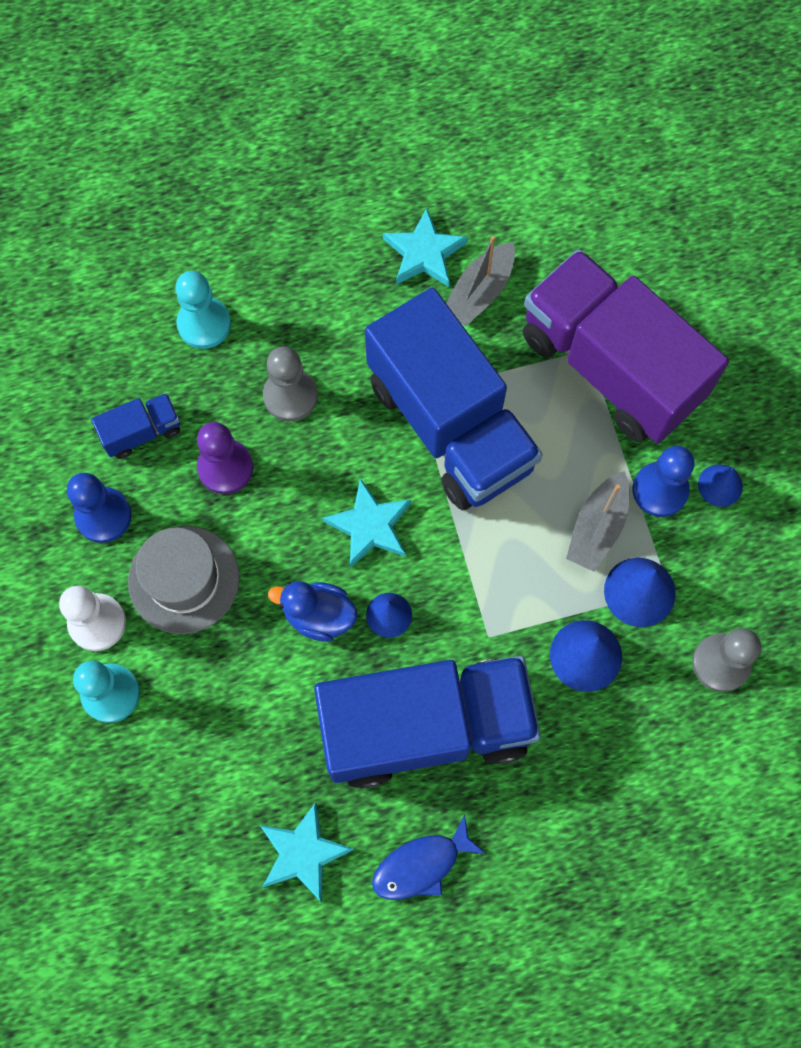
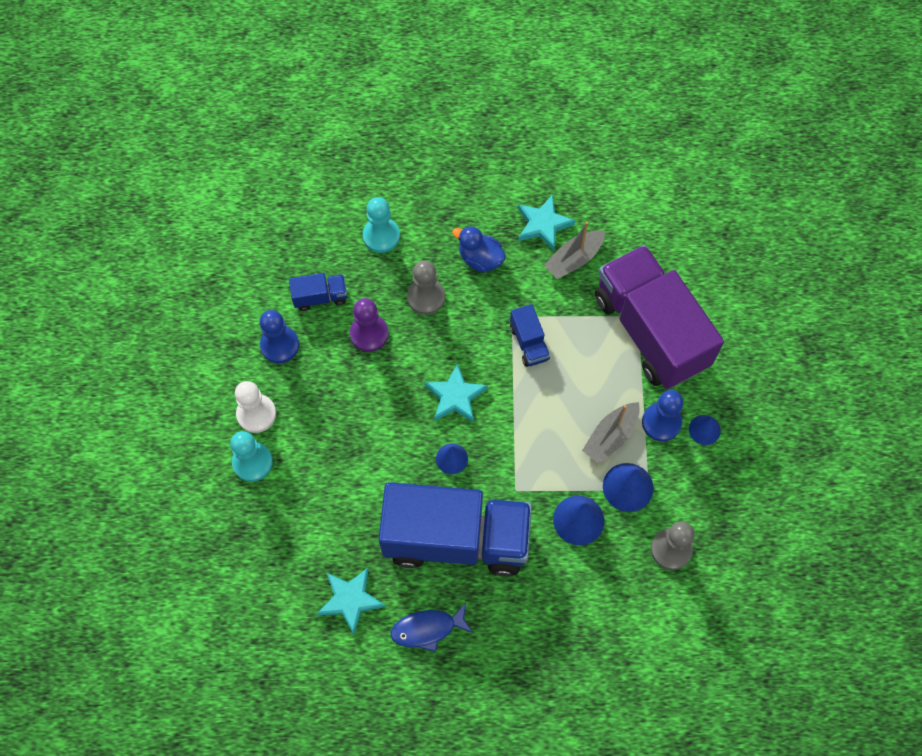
camera: 15 degrees right, 5 degrees down
(184, 579) = (321, 400): grey hat -> none
(319, 615) = (404, 447): blue duck -> blue duck (480, 259)
(450, 424) = (529, 343): blue truck -> blue truck, size x0.41

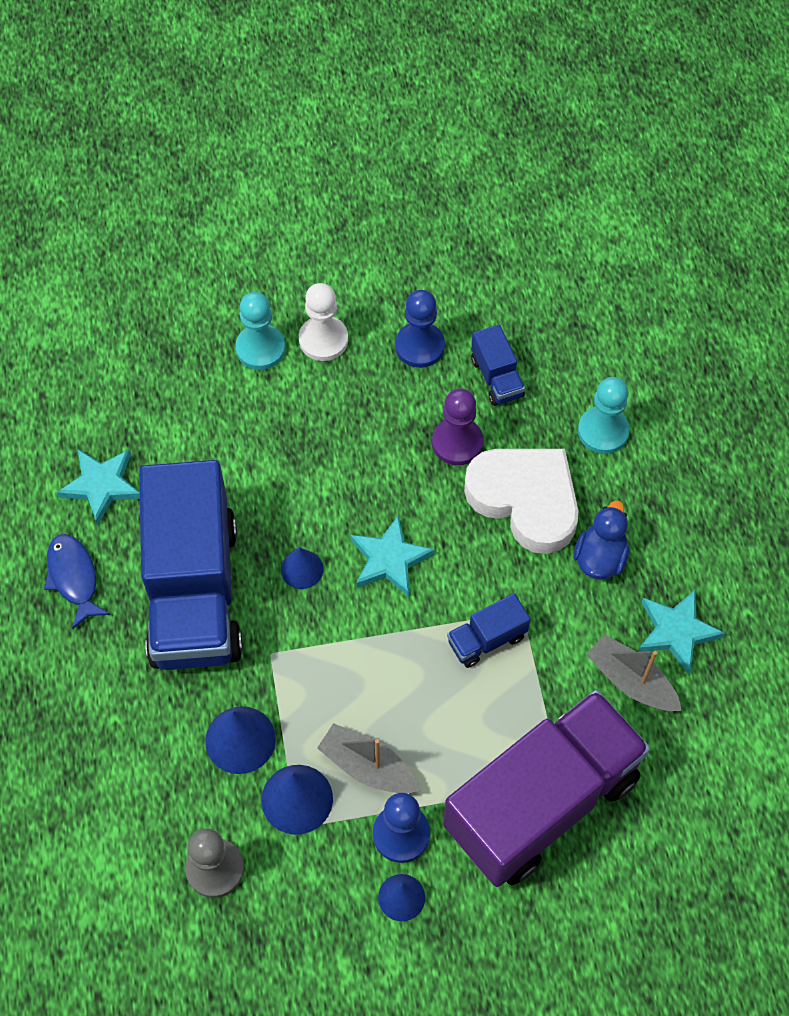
camera: 80 degrees right, 5 degrees down
(426, 297) = (525, 500): grey pawn -> white heart

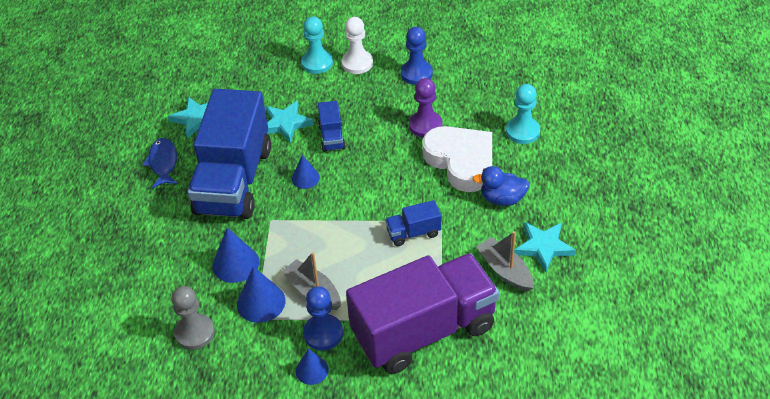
camera: 15 degrees right, 15 degrees down
(389, 559) = (363, 180): turquoise star -> turquoise star (285, 123)
(496, 377) = (461, 95): blue truck -> blue truck (332, 137)
(600, 558) = (502, 199): blue duck -> blue duck turned 120 degrees counterclockwise

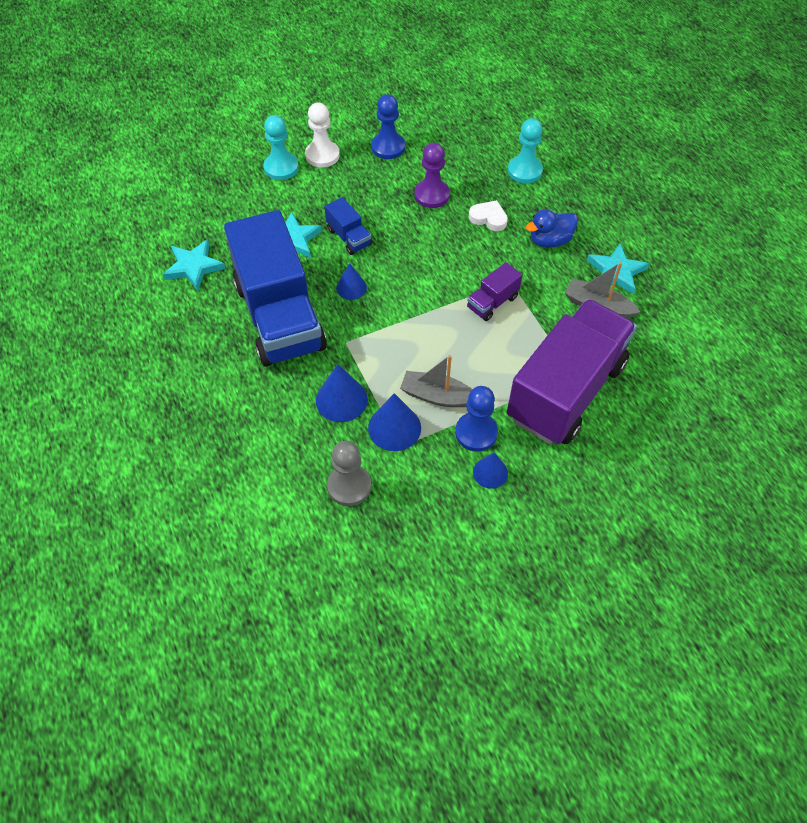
camera: 30 degrees left, 10 degrees up
(163, 163) = (190, 326): blue fish -> none
(413, 233) = (492, 302): blue truck -> purple truck
(461, 161) = (488, 218): white heart -> white heart, size x0.46

